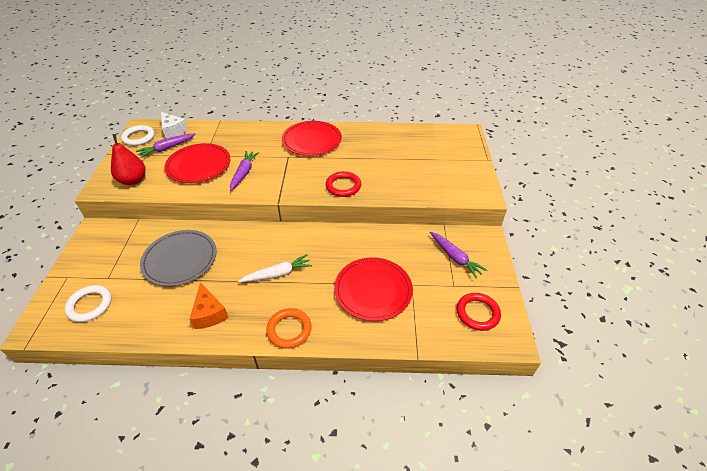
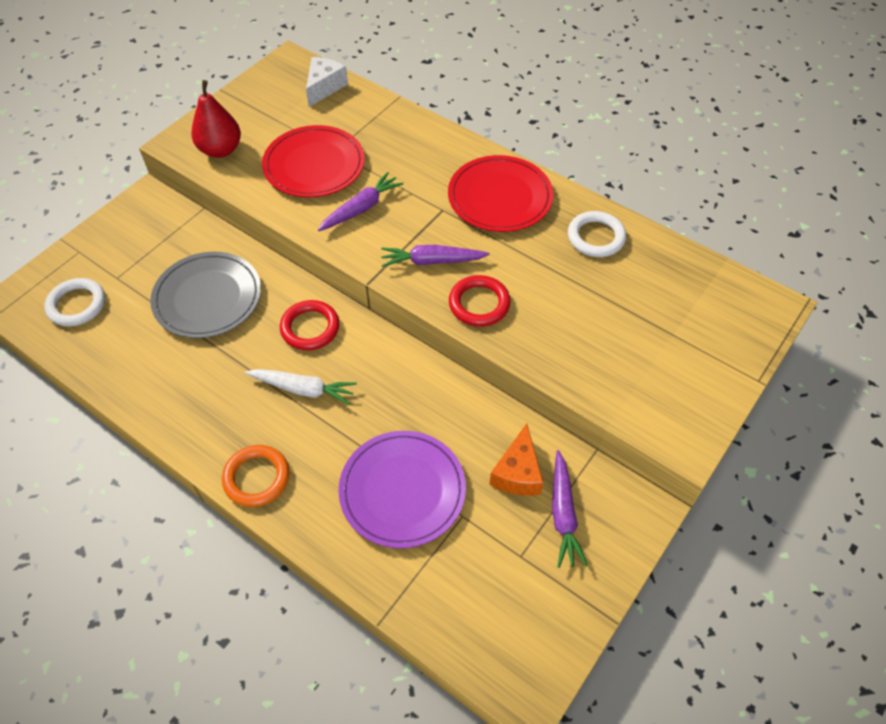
camera: 35 degrees right, 10 degrees up
(139, 137) = (274, 79): white ring -> white ring (596, 237)
(167, 148) = (296, 115): purple carrot -> purple carrot (432, 261)
(173, 131) = (324, 87): white cheese -> white cheese turned 150 degrees counterclockwise
(209, 313) = (186, 396): orange cheese -> orange cheese (517, 473)
(373, 290) = (402, 490): red plate -> purple plate
(477, 313) = (516, 620): red ring -> red ring (310, 328)

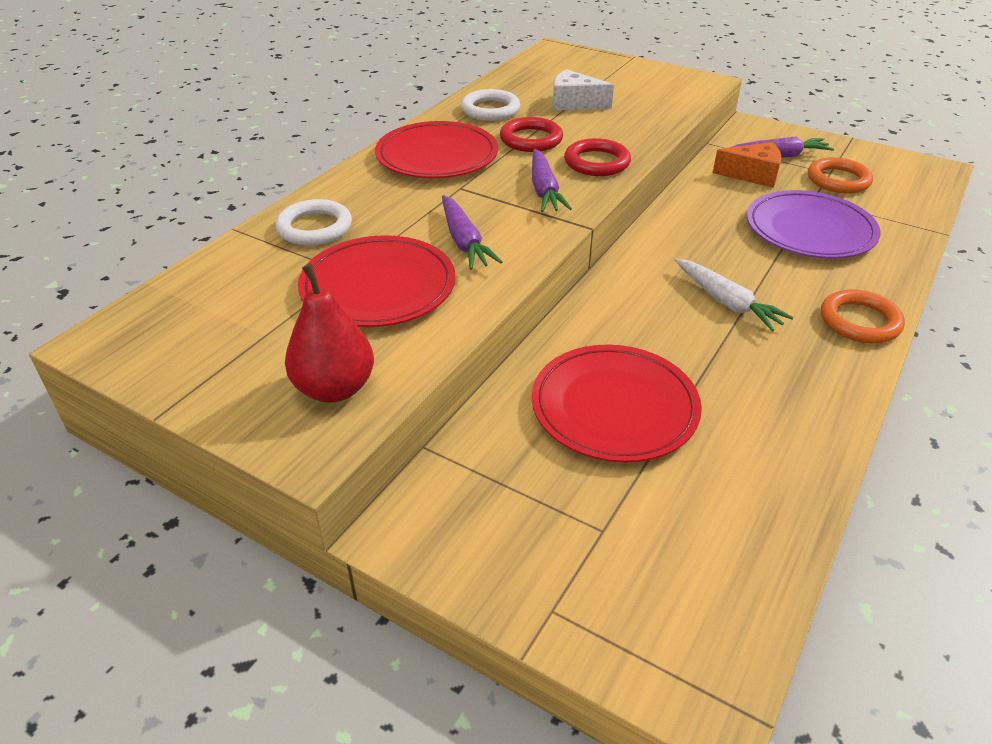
camera: 95 degrees left, 15 degrees down
(77, 305) = (679, 574): white ring -> white ring (315, 228)
(208, 298) = (614, 407): grey plate -> red plate
(303, 389) = (726, 302): white carrot -> white carrot turned 135 degrees clockwise
(310, 328) = (635, 307): red ring -> red ring (531, 139)
(324, 87) = (190, 296): white cheese -> white cheese (574, 103)
(361, 208) = (464, 241): purple carrot -> purple carrot turned 150 degrees counterclockwise
(502, 558) = (838, 180): none -> orange ring

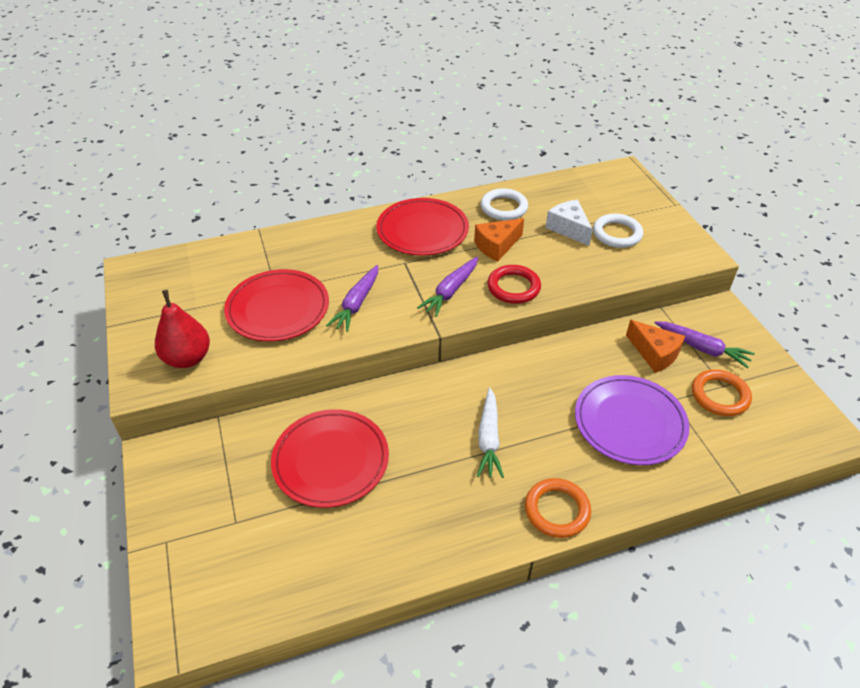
camera: 40 degrees right, 5 degrees up
(315, 228) = (295, 250): white ring -> white ring (617, 234)
(531, 139) = (496, 246): red ring -> orange cheese

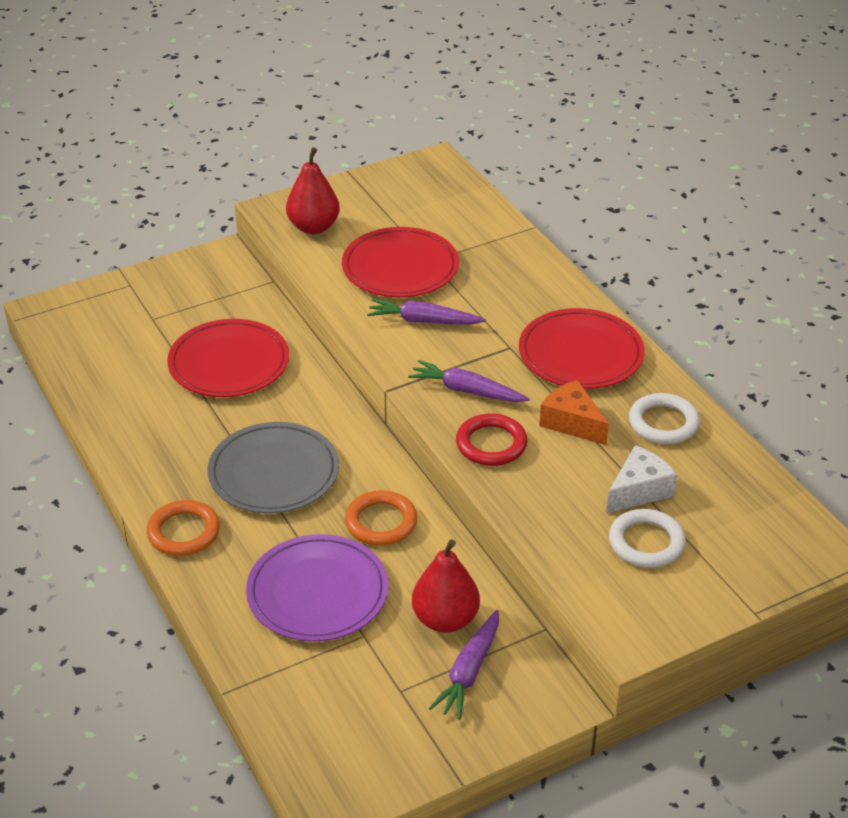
camera: 80 degrees right, 5 degrees down
(489, 438) = (274, 473): white carrot -> grey plate
(654, 353) = (445, 619): orange cheese -> red pear
(720, 395) = (380, 685): orange ring -> orange ring (381, 522)

